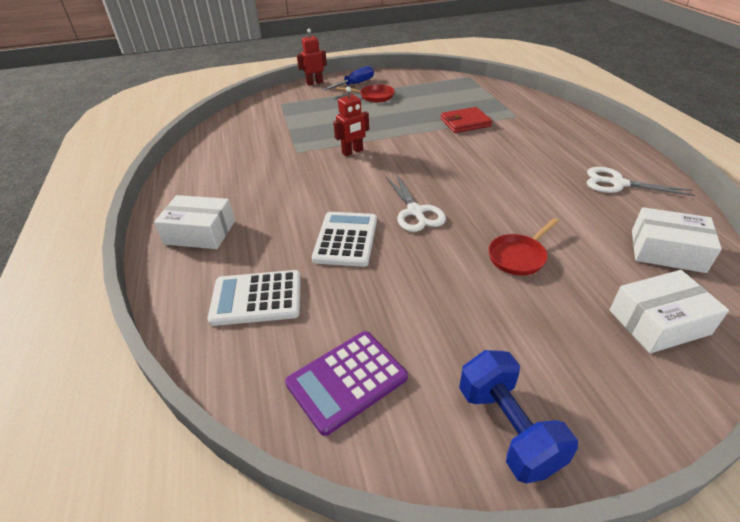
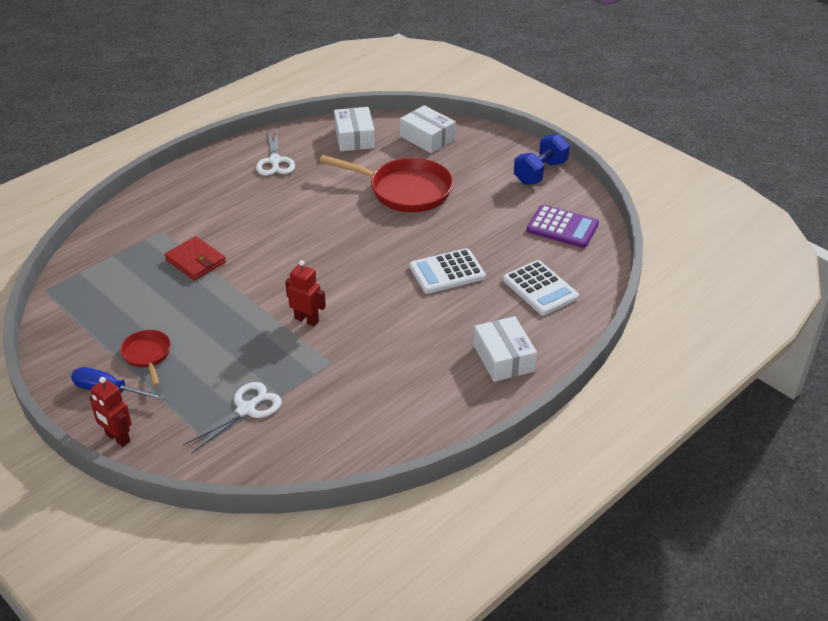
camera: 120 degrees left, 0 degrees up
(415, 212) = (385, 248): white scissors -> white scissors (246, 409)
(519, 256) = (404, 190): red pan -> red pan, size x1.94

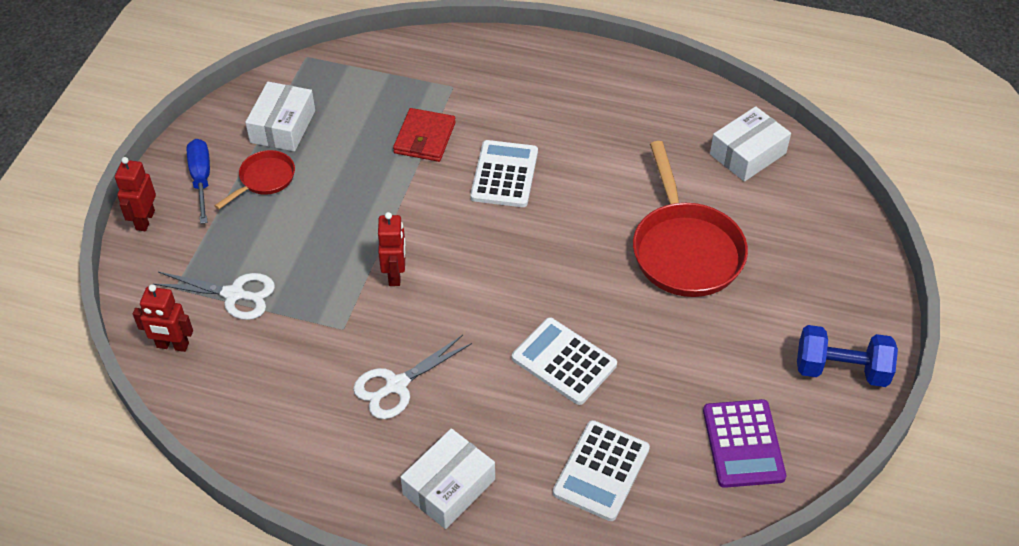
camera: 60 degrees right, 10 degrees up
(264, 461) = (172, 345): none -> red robot
(268, 238) = (504, 174): none -> white calculator
(275, 161) = (641, 109): white scissors -> white scissors (396, 385)
(427, 138) = (810, 220): white box -> white box (282, 126)

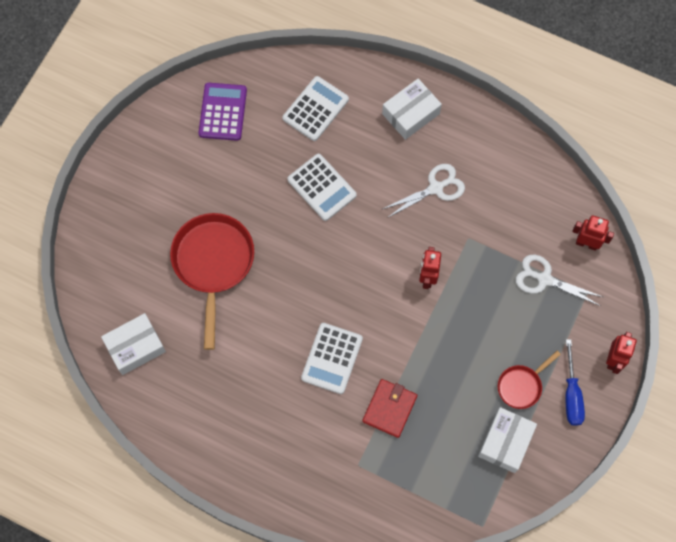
camera: 170 degrees left, 20 degrees up
(841, 370) = (141, 151): blue dumbbell -> none

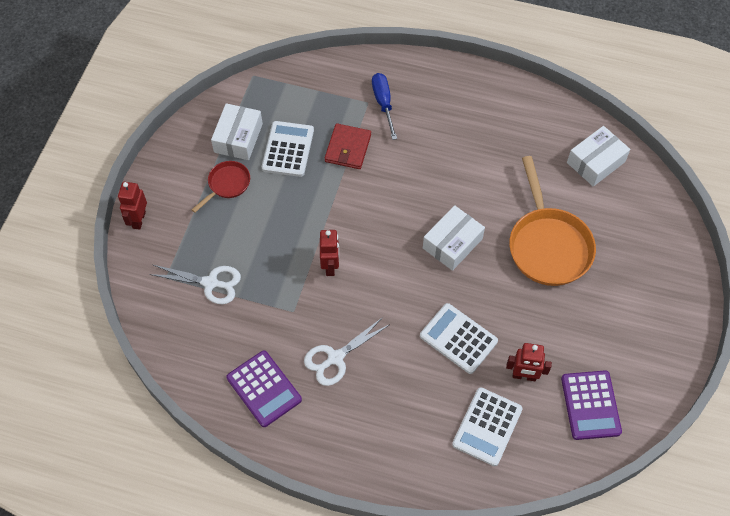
camera: 170 degrees right, 10 degrees down
(213, 264) = (548, 245): red pan -> orange pan
(332, 358) = (410, 180): white calculator -> white calculator (288, 149)
(411, 114) = (377, 439): white box -> white box (452, 243)
(502, 171) = (264, 389): none -> purple calculator
(571, 394) = (179, 184): blue screwdriver -> blue screwdriver (383, 103)
(586, 243) = (167, 325): red robot -> red robot (524, 376)

